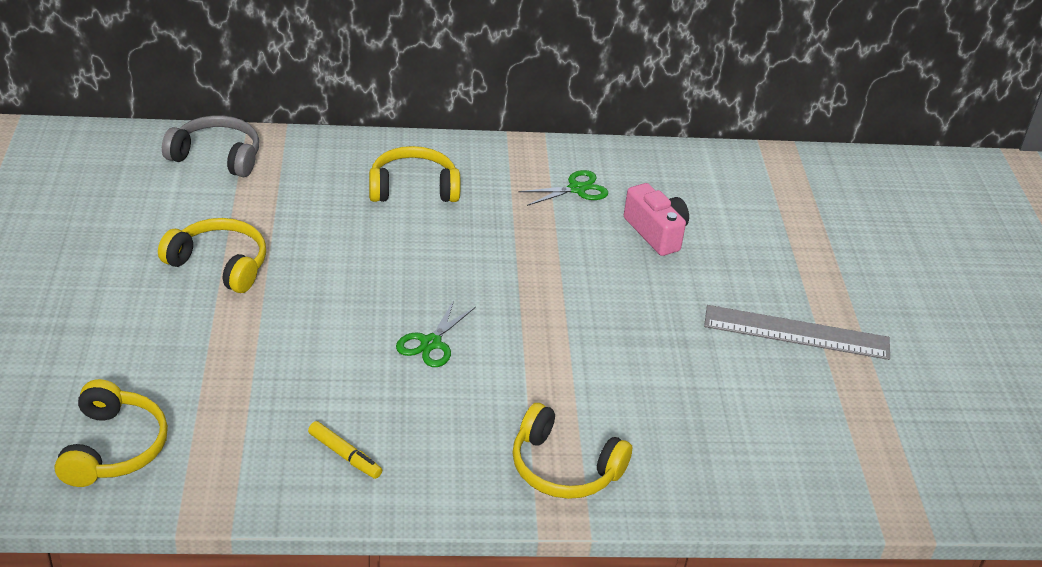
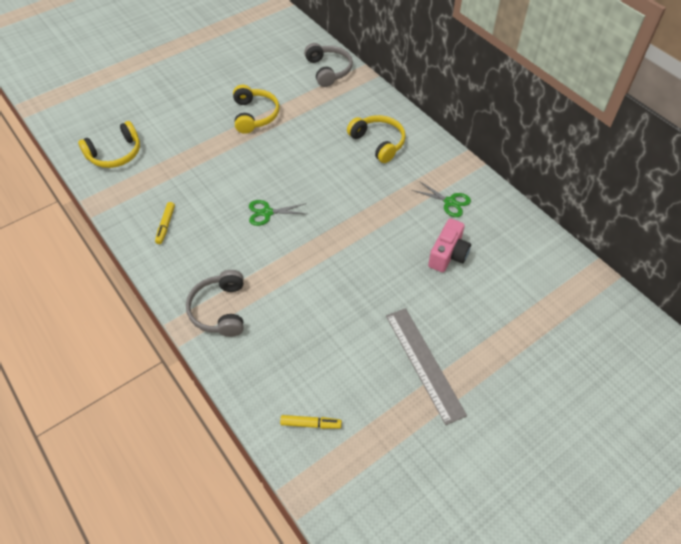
camera: 60 degrees right, 15 degrees up
(564, 468) = (220, 310): yellow headphones -> grey headphones
(812, 466) = (311, 424): none -> yellow marker

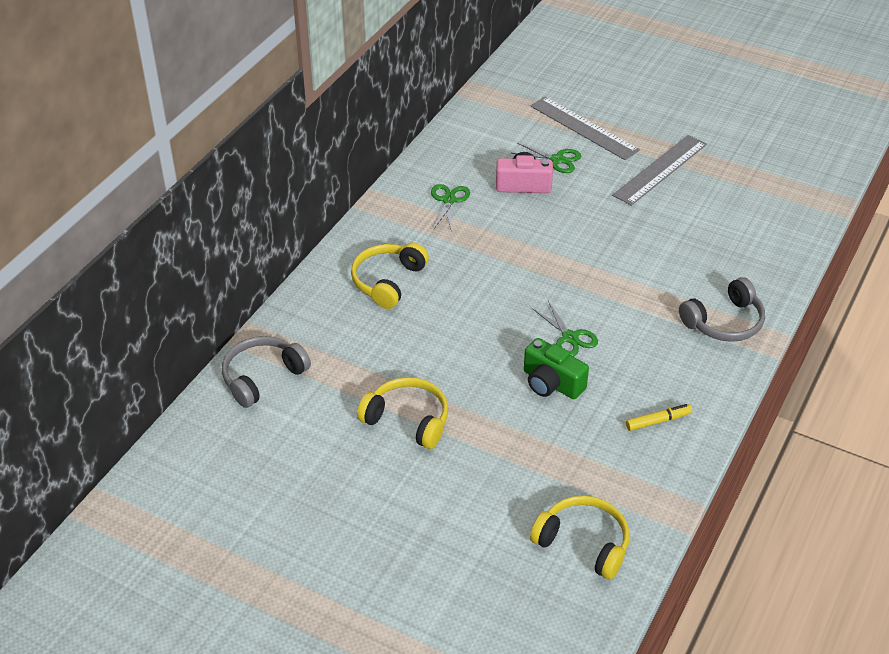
camera: 115 degrees left, 10 degrees down
(235, 187) = (551, 383): none -> green camera
(255, 115) = (408, 420): yellow headphones -> yellow headphones turned 60 degrees clockwise
(311, 424) = (777, 218): yellow marker -> none
(472, 291) = (557, 160): none -> green scissors
(512, 332) = (583, 128): none -> grey ruler

